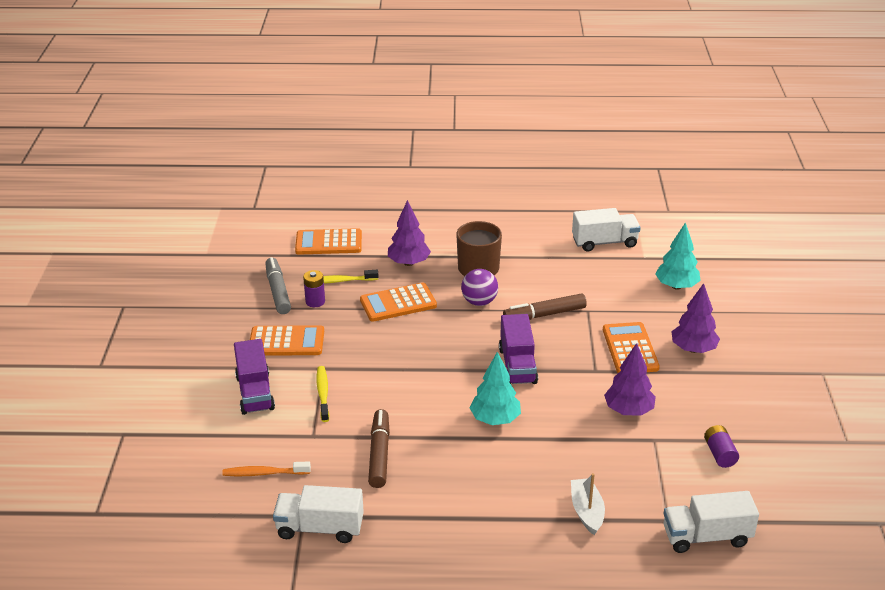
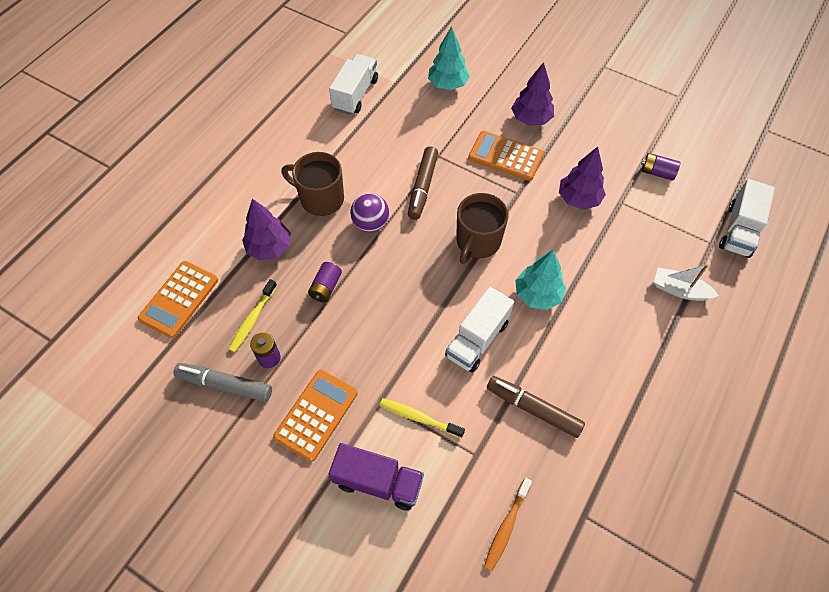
camera: 60 degrees left, 25 degrees up
(320, 528) = (607, 508): white truck -> white truck (477, 339)
(398, 303) = (326, 287): orange calculator -> purple battery
(517, 365) = (477, 242): purple truck -> brown mug

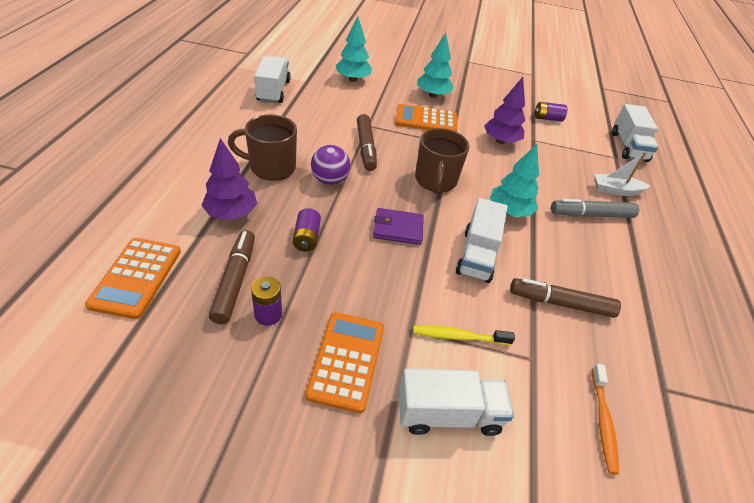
camera: 25 degrees left, 15 degrees down
(225, 385) = (223, 354): grey marker -> grey marker (591, 215)
(252, 319) = (235, 281): yellow toothbrush -> brown marker
(378, 482) = (448, 414): purple truck -> white truck
(414, 293) = (398, 228): none -> purple wallet
(531, 119) = (433, 95): purple tree -> turquoise tree

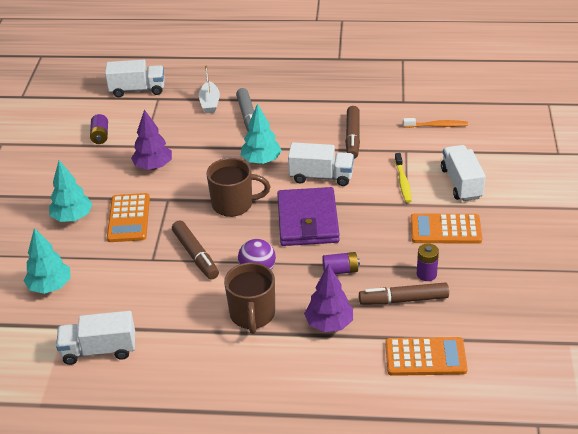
camera: 90 degrees left, 5 degrees down
(366, 148) = (195, 255): brown marker -> brown marker turned 75 degrees clockwise
(398, 228) = (307, 220): purple wallet -> purple wallet, size x1.78

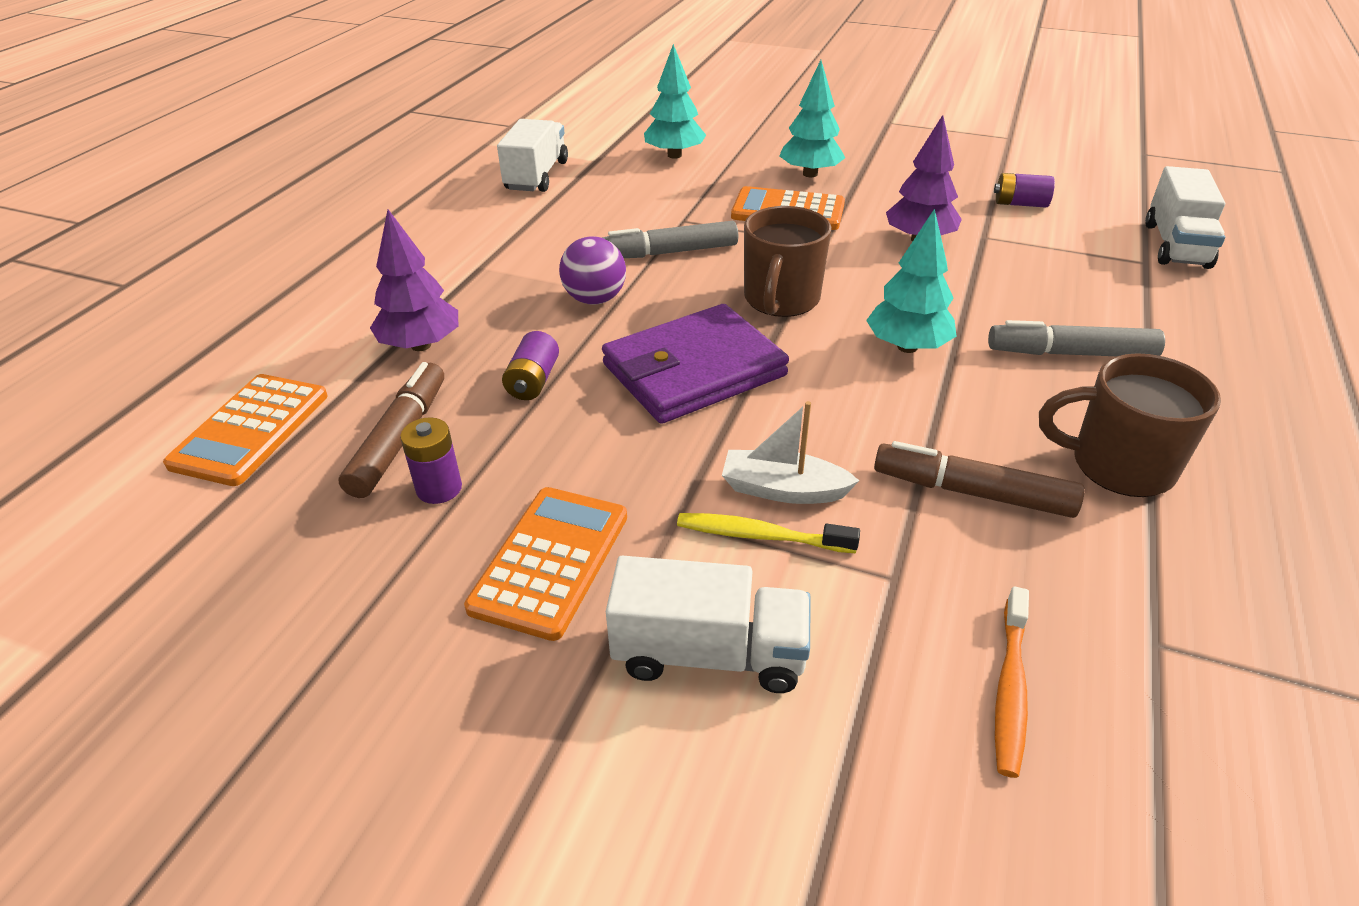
camera: 105 degrees right, 0 degrees up
(195, 255) = (670, 252): brown marker -> grey marker
(210, 103) = (1131, 315): white boat -> white boat (783, 490)
(252, 315) = (503, 281): brown mug -> brown mug (1119, 466)
(307, 220) = (694, 370): purple wallet -> purple wallet turned 45 degrees counterclockwise
(321, 176) = (828, 413): white truck -> none

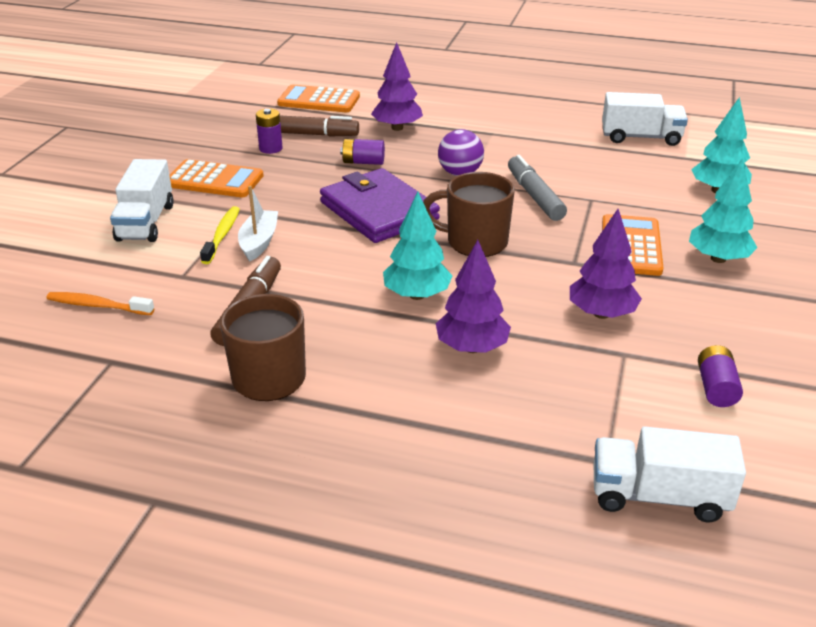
camera: 85 degrees right, 5 degrees down
(1003, 316) = (471, 347): none -> purple tree
(1071, 353) = (417, 377): grey marker -> none

